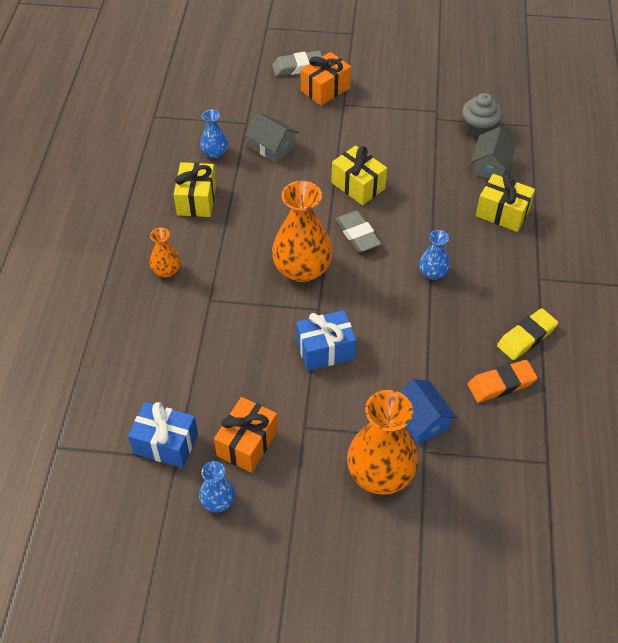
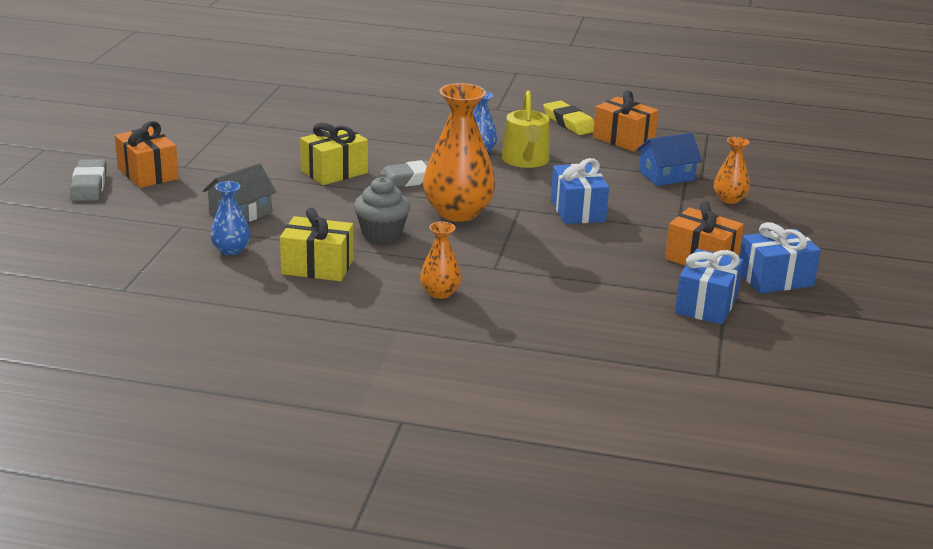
camera: 85 degrees left, 25 degrees down
(218, 501) = (775, 279): blue vase -> blue gift
(380, 473) = (729, 199): orange vase -> orange vase, size x0.51
(421, 307) = (525, 160): none -> yellow watering can
(479, 129) = (272, 106): grey cupcake -> grey cupcake (382, 234)
(491, 166) = (333, 108): grey house -> none
(501, 384) = (623, 139): orange eraser -> orange gift
(502, 213) = (404, 112): yellow gift -> none

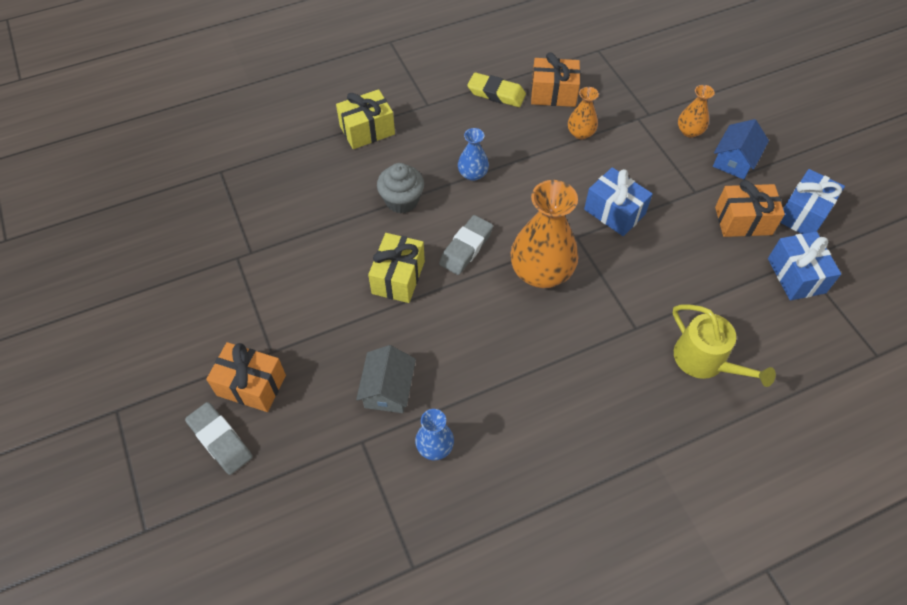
camera: 35 degrees left, 30 degrees up
(317, 267) = (520, 420): yellow gift -> yellow gift (367, 130)
(382, 234) = (519, 340): grey cupcake -> grey cupcake (402, 200)
(440, 293) = (633, 388): orange vase -> orange vase (580, 133)
(525, 160) = (517, 167): yellow watering can -> yellow watering can (705, 361)
(666, 176) = (625, 126): blue house -> blue house (735, 160)

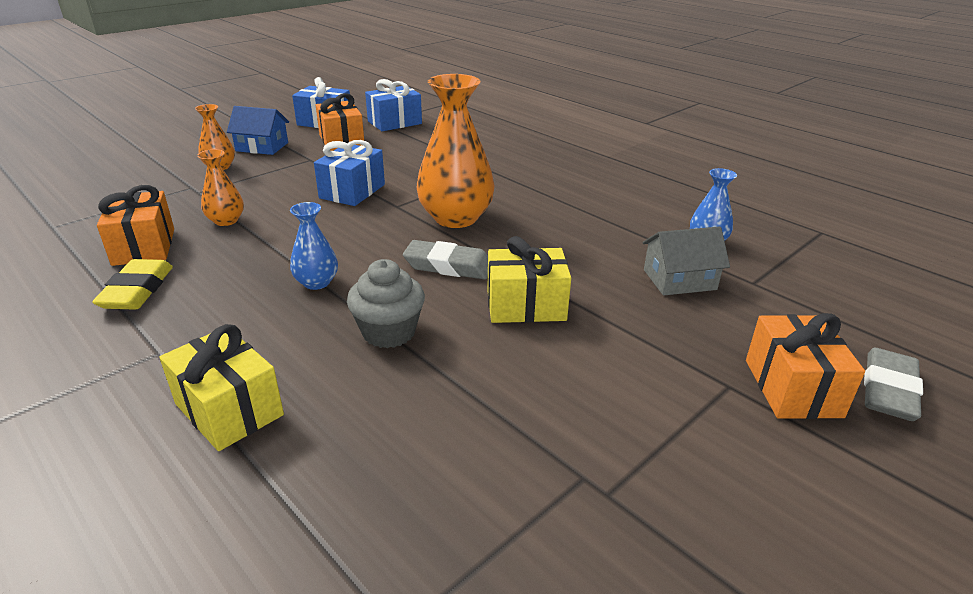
camera: 110 degrees left, 25 degrees down
(705, 361) = (503, 146): yellow watering can -> none

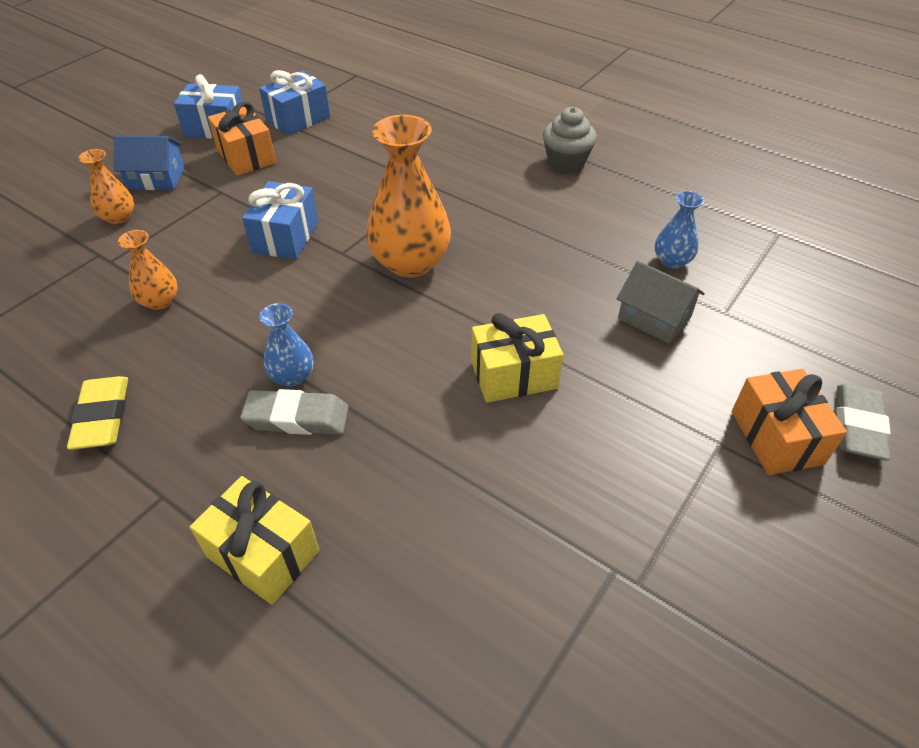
camera: 10 degrees left, 15 degrees up
(144, 247) = (82, 353): orange gift -> none
(389, 332) = (388, 431): grey cupcake -> grey cupcake (566, 162)
(448, 266) = (422, 333): grey eraser -> grey eraser (297, 418)
(679, 280) = (654, 317): grey house -> grey house turned 60 degrees clockwise

